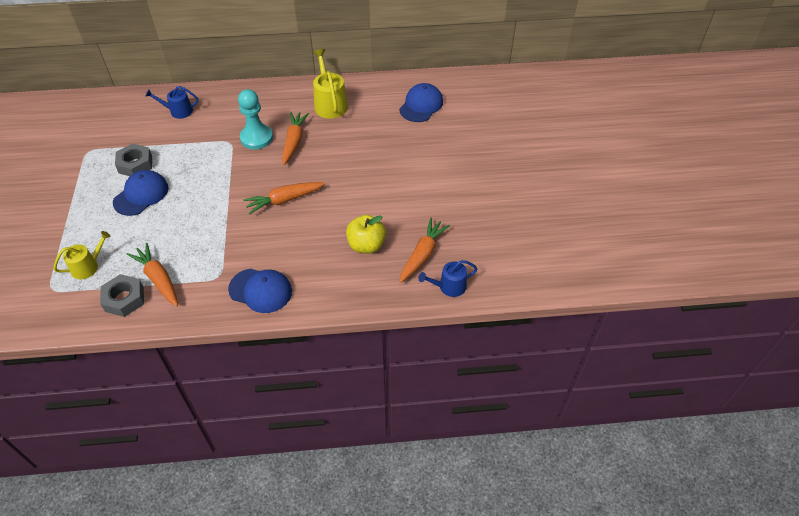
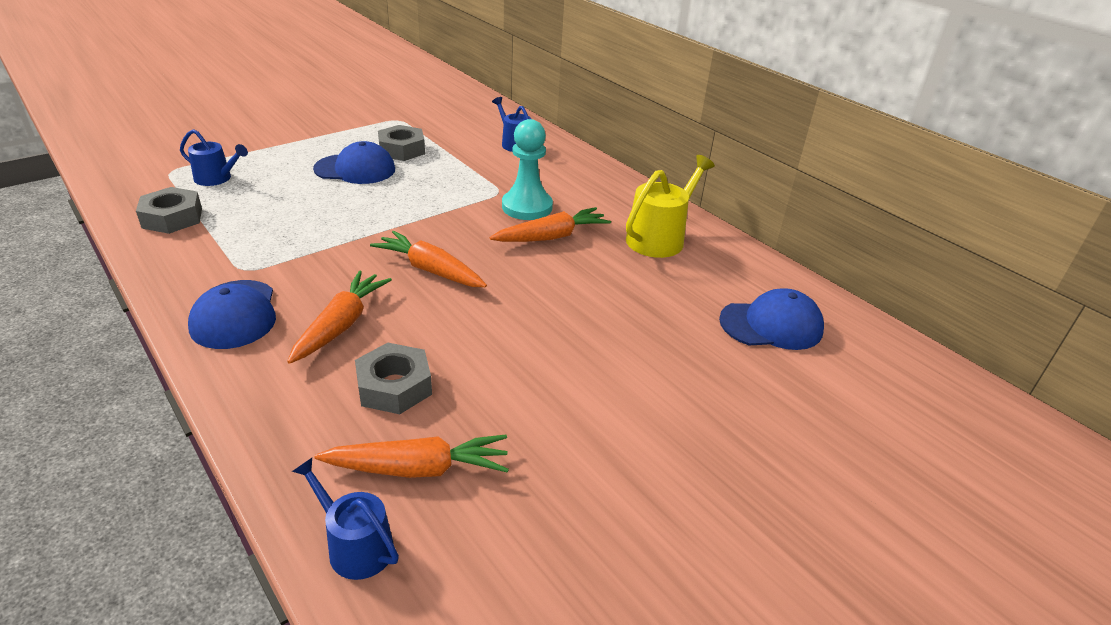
camera: 55 degrees right, 15 degrees down
(88, 266) = (216, 178): yellow watering can -> blue watering can
(158, 279) = (218, 228): orange carrot -> orange carrot (341, 325)
(366, 245) = (394, 386): yellow apple -> grey nut

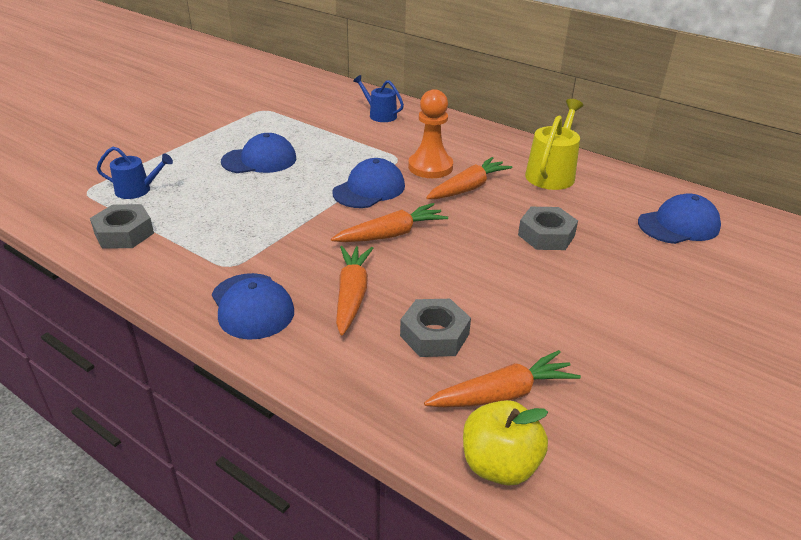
camera: 15 degrees left, 0 degrees up
(355, 546) = (499, 465): blue watering can -> yellow apple
(402, 150) = (287, 136): grey nut -> grey nut (546, 235)
(430, 270) = (391, 234): orange carrot -> orange carrot turned 135 degrees clockwise
(443, 218) = (369, 189): none -> blue cap
(527, 207) = (430, 167): turquoise pawn -> orange pawn

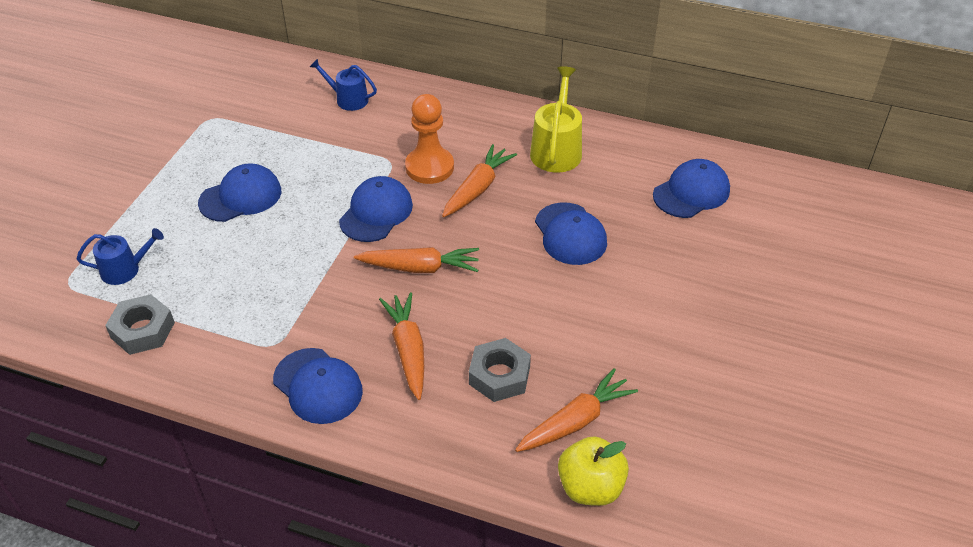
camera: 15 degrees left, 10 degrees up
(391, 234) = (420, 268): orange carrot -> orange carrot turned 45 degrees clockwise
(546, 235) = (570, 234): grey nut -> blue cap

